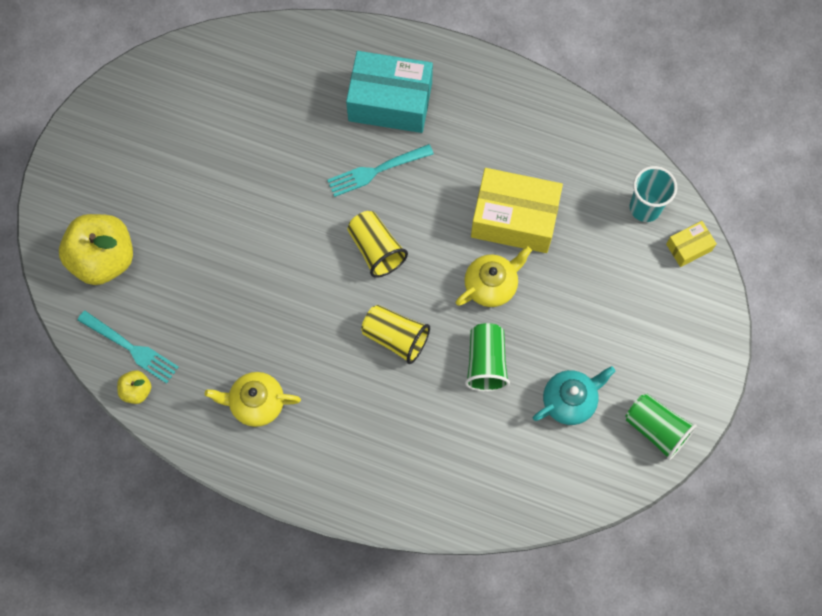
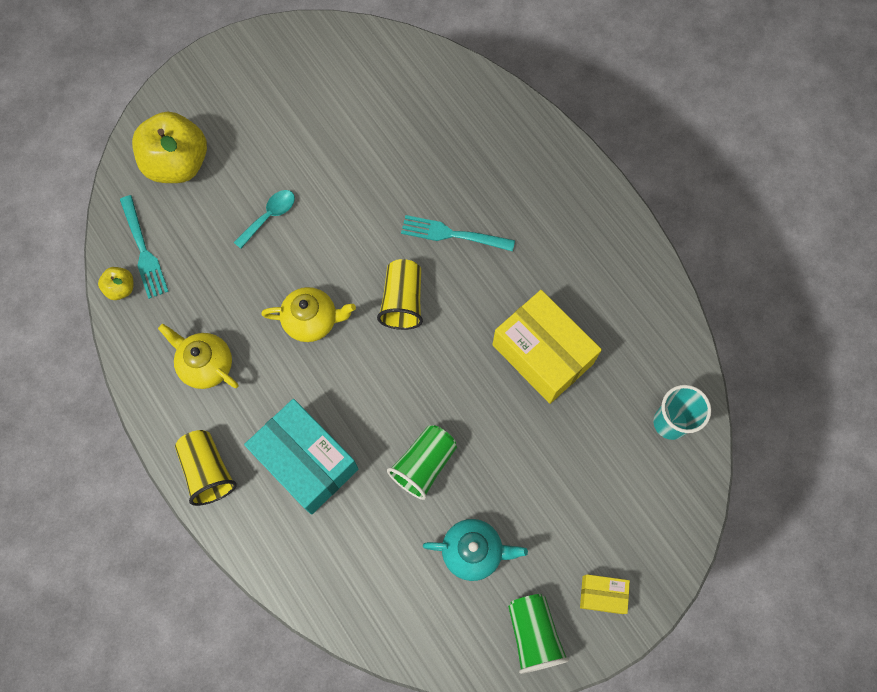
camera: 35 degrees right, 0 degrees up
(216, 252) = (269, 216): none -> turquoise spoon
(390, 102) = (508, 183): turquoise box -> turquoise box (306, 461)
(395, 337) = (362, 388): yellow cup -> yellow cup (208, 471)
(491, 285) = (479, 399): yellow teapot -> yellow teapot (312, 321)
(688, 247) = (685, 486): yellow box -> yellow box (602, 594)

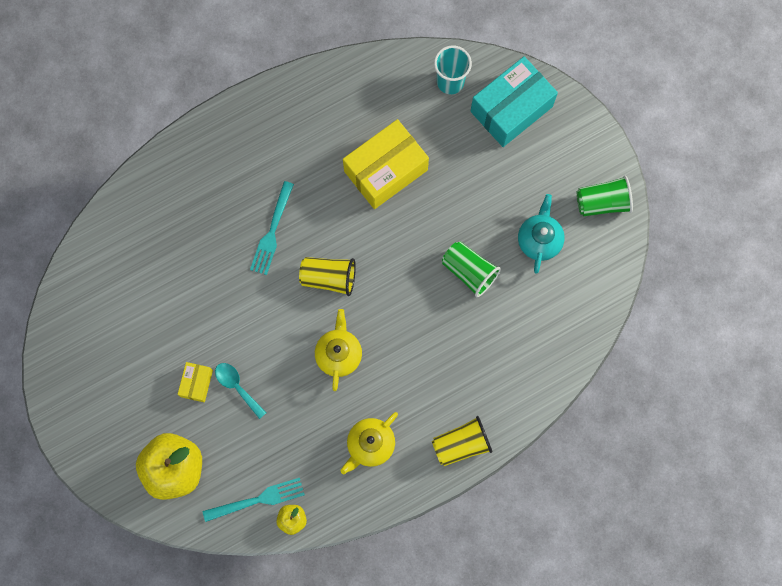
camera: 85 degrees left, 5 degrees up
(306, 461) = (459, 364): turquoise box -> turquoise box (511, 109)
(602, 594) = (577, 150): yellow box -> yellow box (196, 383)

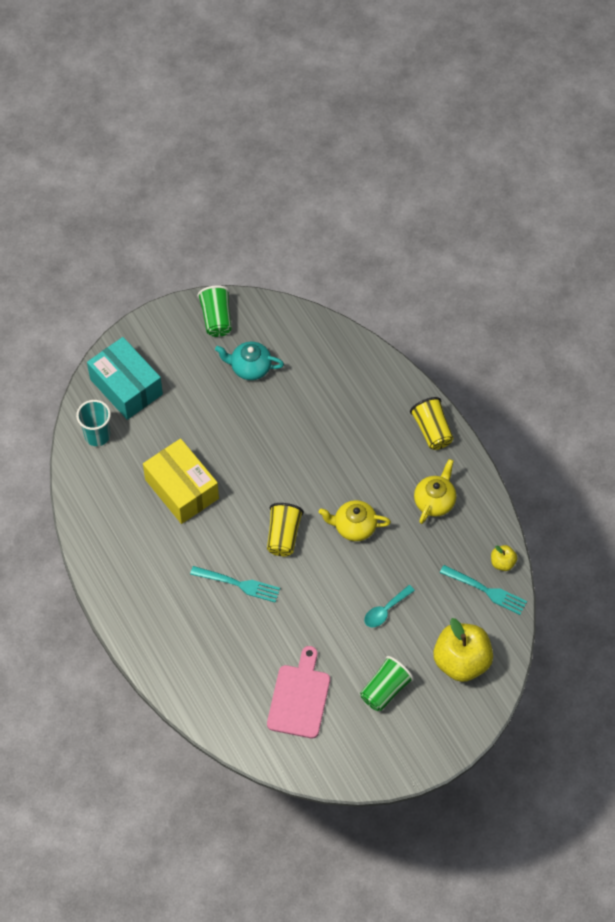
camera: 90 degrees left, 15 degrees down
(140, 295) = (299, 697): none -> pink cutting board
(196, 383) = (383, 645): yellow box -> none
(258, 499) = (486, 591): turquoise fork -> turquoise fork turned 135 degrees clockwise
(370, 444) = (435, 501): yellow teapot -> yellow teapot turned 105 degrees counterclockwise
(469, 271) = (278, 422): green cup -> green cup (385, 690)

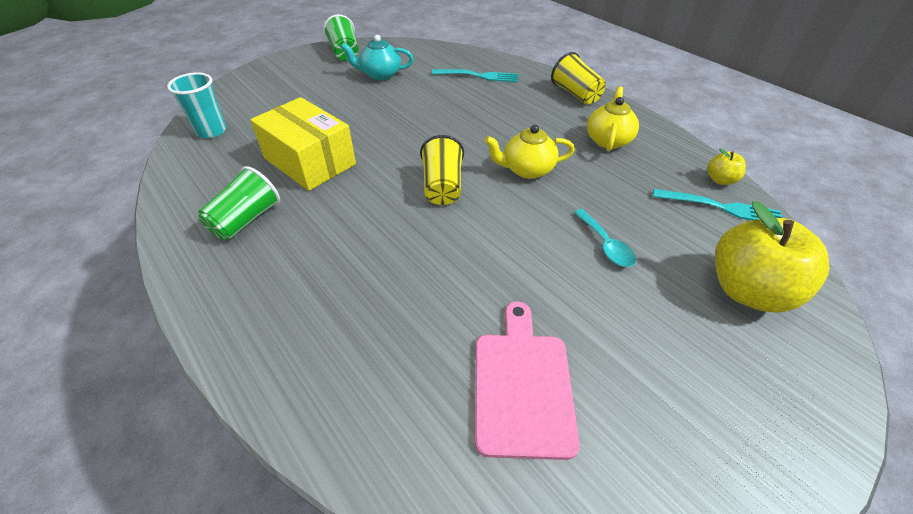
camera: 10 degrees left, 15 degrees down
(126, 387) = (251, 96): turquoise box -> none
(239, 584) = (392, 242): turquoise fork -> turquoise fork (479, 76)
(385, 610) = (605, 244): turquoise spoon -> turquoise spoon turned 60 degrees counterclockwise
(385, 690) = (659, 349): green cup -> green cup (246, 220)

